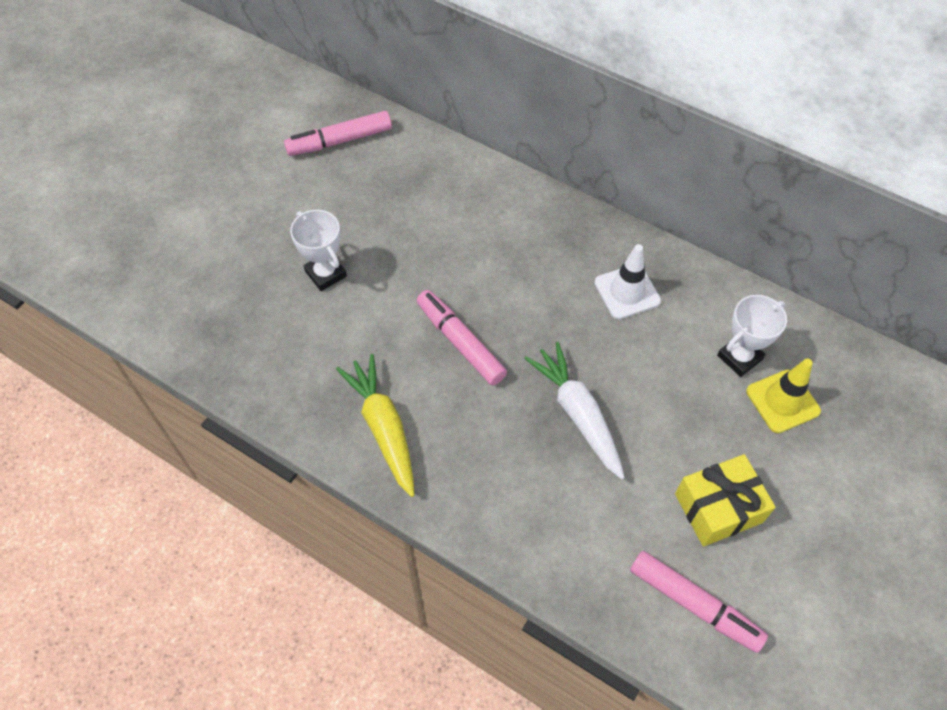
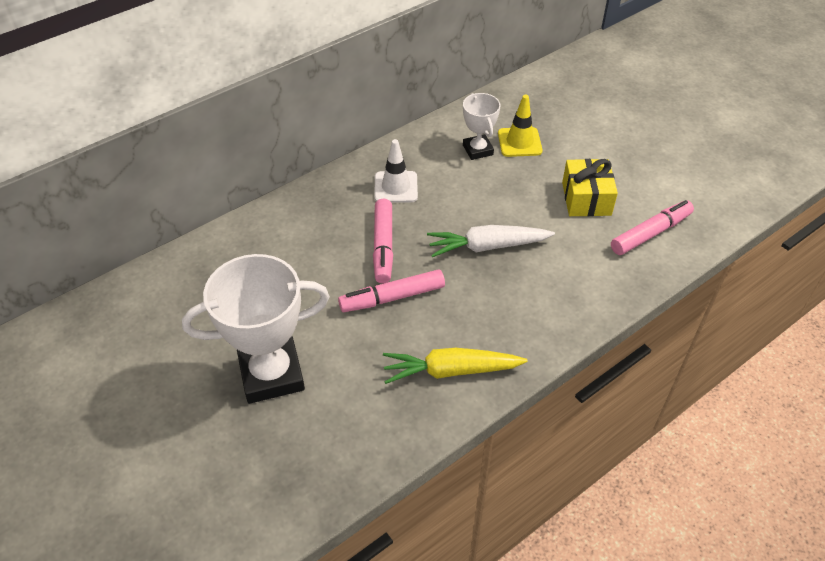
camera: 70 degrees left, 10 degrees down
(326, 274) = (271, 374): white trophy -> white trophy, size x1.87
(340, 141) = (122, 325): pink marker -> pink marker (383, 246)

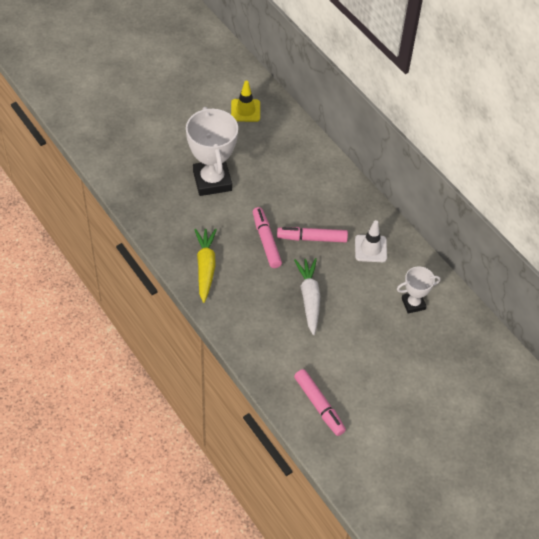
camera: 90 degrees right, 5 degrees up
(519, 142) = (423, 333): yellow traffic cone -> yellow traffic cone (245, 110)
(586, 199) = (357, 369): yellow gift -> none

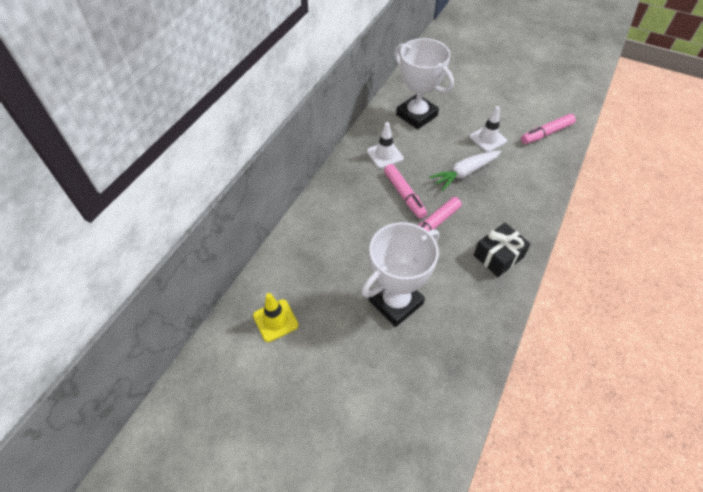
camera: 115 degrees left, 0 degrees up
(205, 267) = (498, 256): yellow carrot -> black gift
(319, 405) = (546, 133): pink marker -> pink marker turned 150 degrees counterclockwise
(342, 346) = (488, 139): none -> white traffic cone
(413, 304) = (416, 115): white trophy -> white trophy, size x1.87

